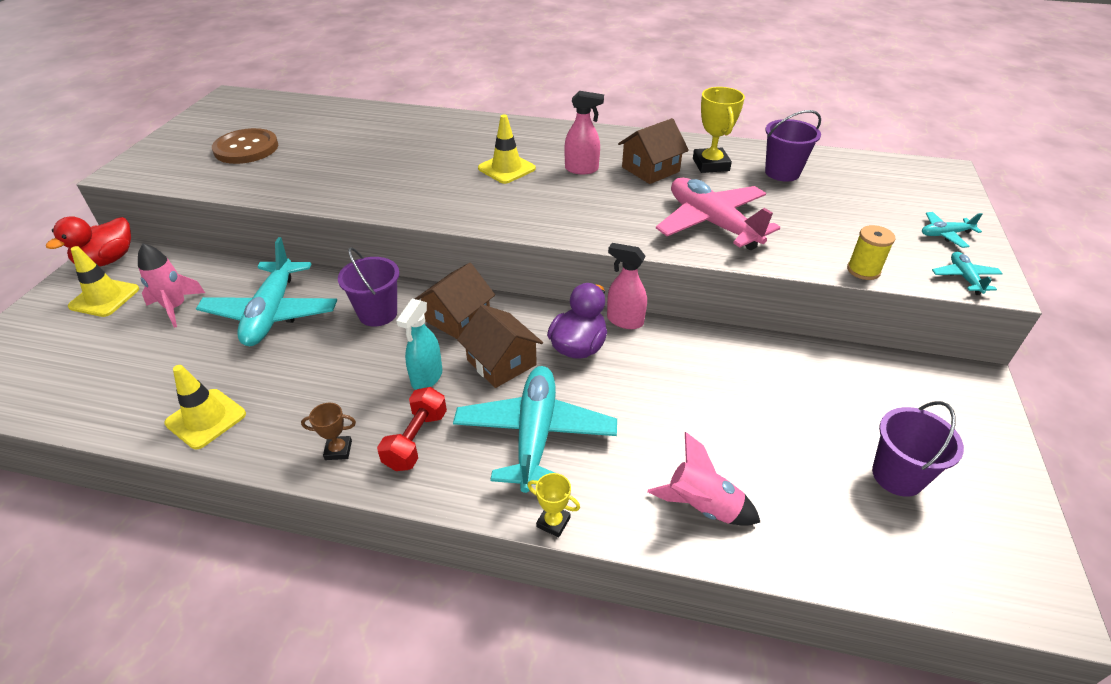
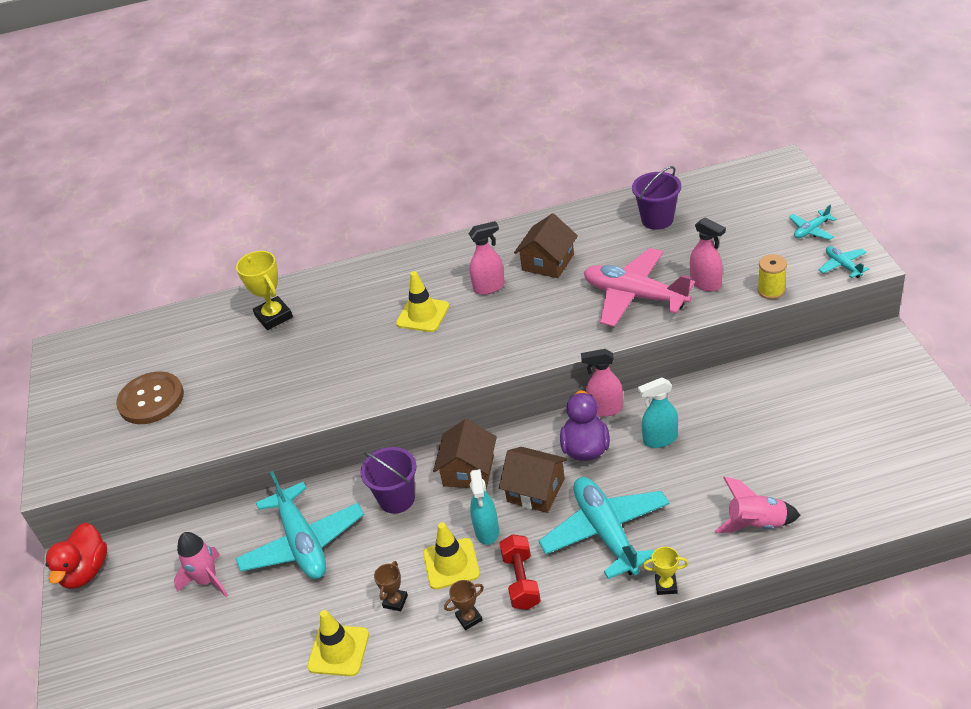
camera: 20 degrees left, 0 degrees up
(104, 298) = (127, 605): yellow traffic cone -> yellow traffic cone (451, 564)
(293, 400) = (395, 601): none -> brown trophy
(658, 371) = (660, 439): none -> turquoise spray bottle
(710, 164) = (594, 235): yellow trophy -> yellow trophy (274, 316)
(794, 239) = (706, 284): none -> pink spray bottle
(897, 476) = (867, 439): purple bucket -> none

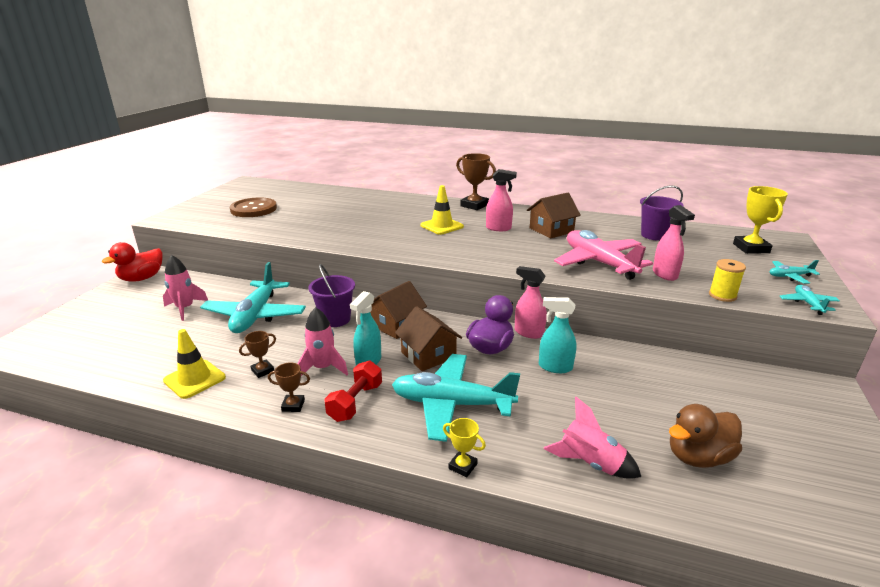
camera: 25 degrees right, 15 degrees down
(274, 316) = (359, 202): yellow trophy -> yellow trophy (751, 248)
(423, 255) = (474, 205): none -> brown trophy
(451, 564) = (323, 368): yellow traffic cone -> pink rocket
(606, 533) = (452, 404): turquoise plane -> turquoise plane turned 90 degrees counterclockwise
(827, 471) = (698, 457): none -> brown duck

